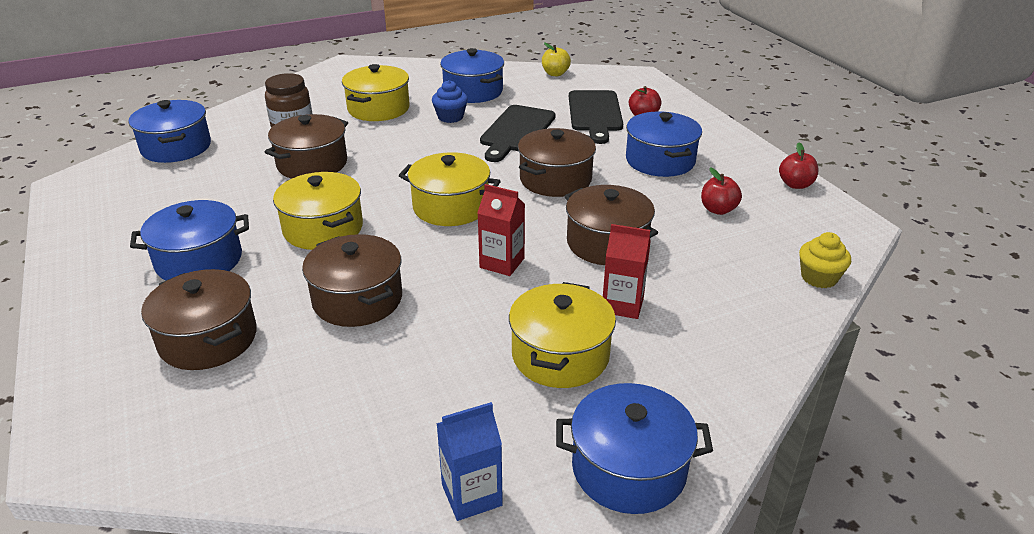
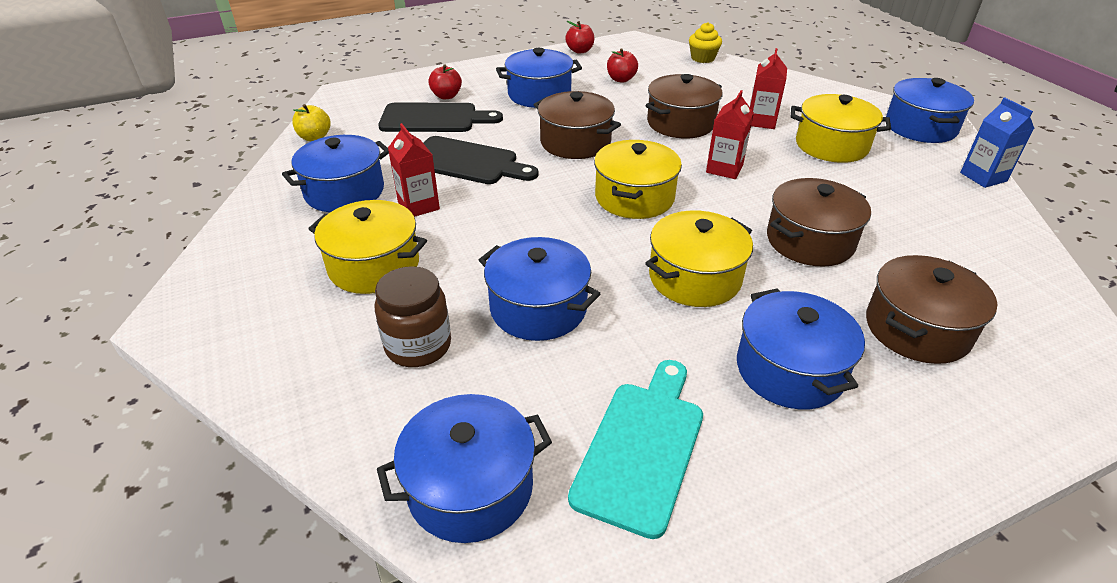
camera: 90 degrees left, 5 degrees up
(168, 197) = (642, 448): none -> turquoise cutting board
(312, 164) = (538, 308): brown pot -> blue pot
(450, 117) = (418, 206): blue cupcake -> red carton

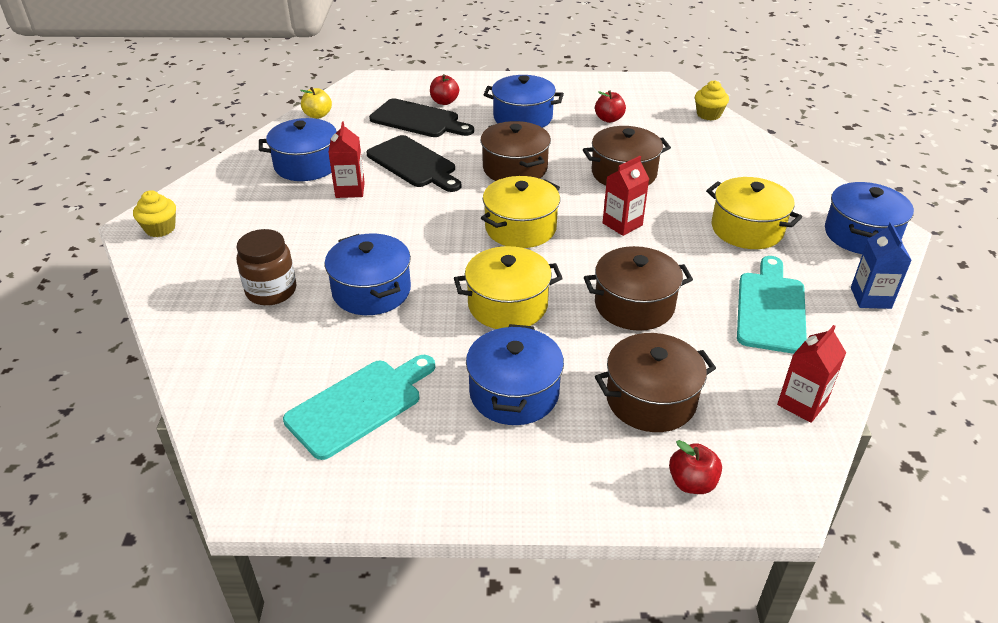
camera: 25 degrees right, 0 degrees up
(207, 313) = (160, 229): none -> yellow cupcake
(374, 266) = (285, 227): yellow pot -> none
(470, 487) = (234, 388): blue pot -> none
(580, 51) = (597, 82): red apple -> red apple (692, 483)
(761, 121) = (702, 189): red carton -> red carton (802, 403)
(922, 209) = (771, 308): none -> turquoise cutting board

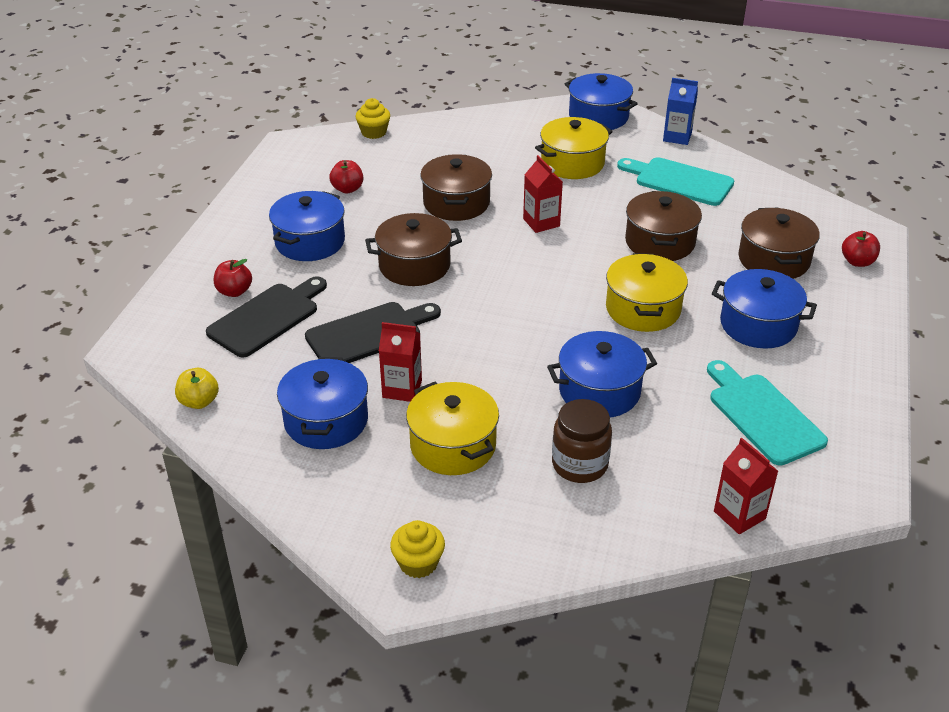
camera: 75 degrees left, 0 degrees up
(520, 228) = (525, 281): yellow pot -> yellow pot (453, 445)
(802, 403) = (785, 197): red carton -> red carton (739, 515)

